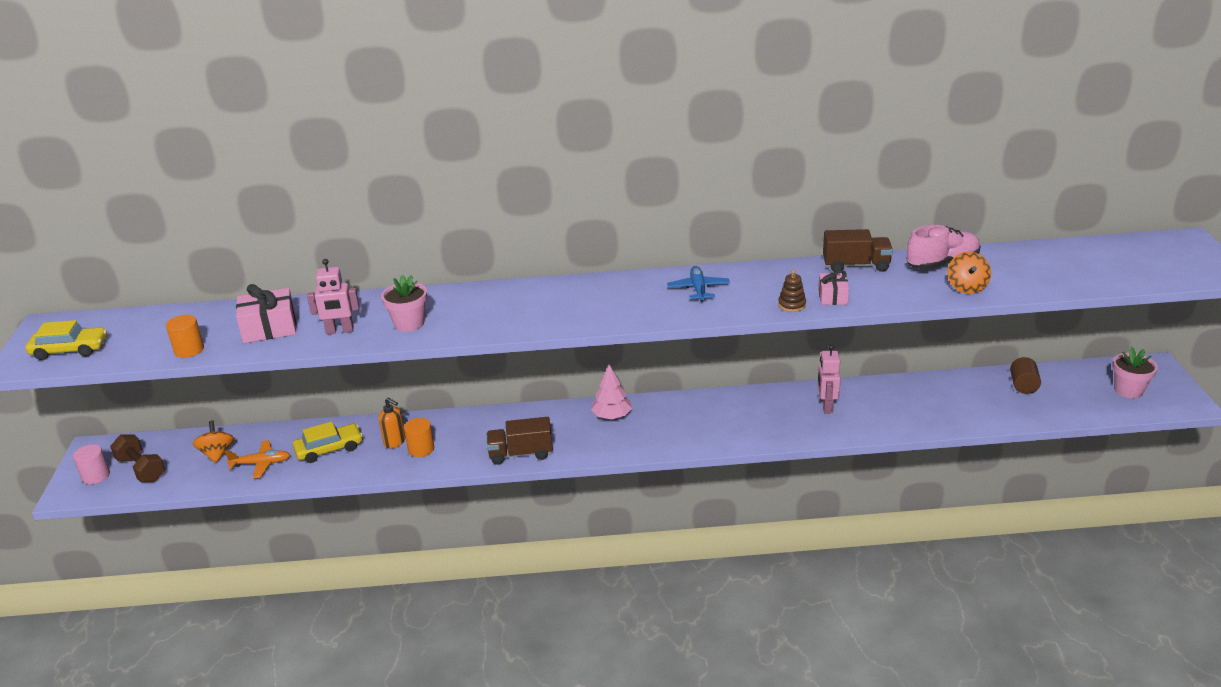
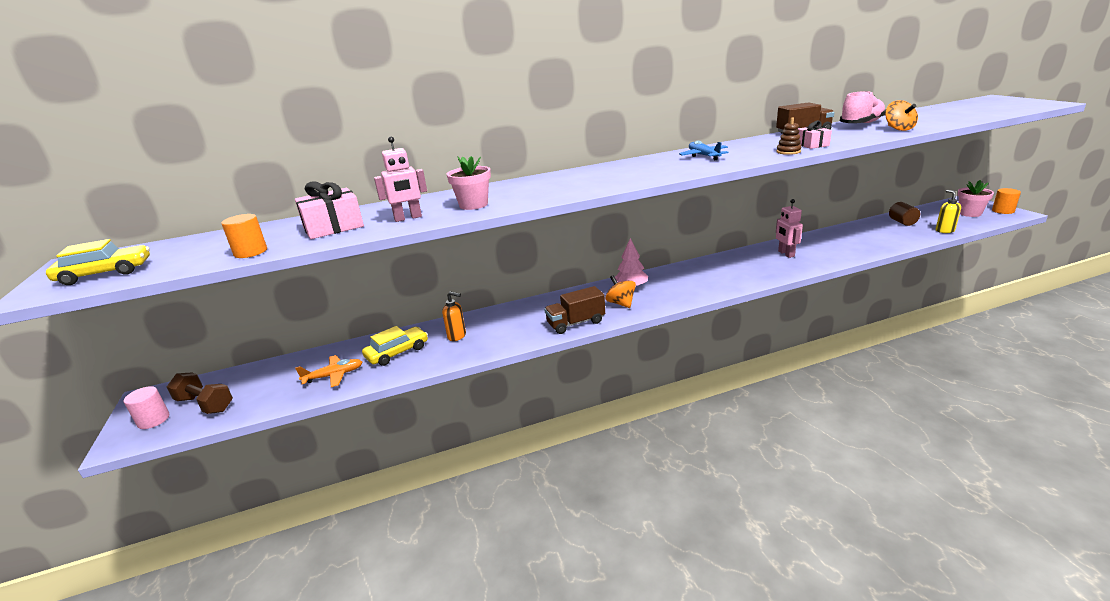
camera: 15 degrees left, 5 degrees down
(217, 454) = (284, 377): orange spinning top -> orange spinning top (621, 303)
(421, 449) = (484, 336): orange cylinder -> orange cylinder (1003, 211)
(1060, 413) = (944, 230): none -> yellow soap dispenser

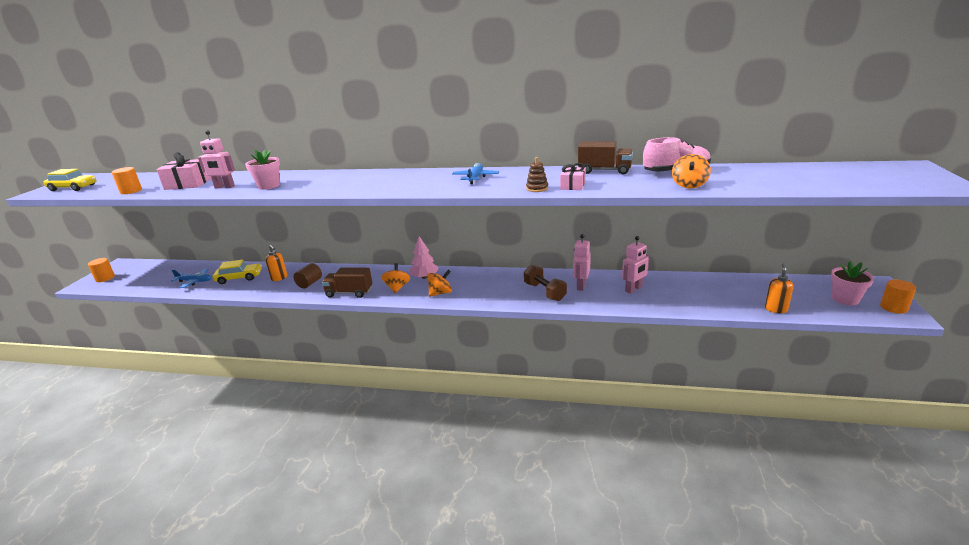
camera: 30 degrees right, 0 degrees up
(153, 420) = (105, 278): pink cylinder -> orange cylinder
(205, 404) = (131, 277): brown dumbbell -> brown dumbbell (544, 292)
(334, 375) = (195, 281): orange plane -> blue plane
(674, 294) = (440, 293): none -> orange spinning top
(830, 245) = (633, 289): none -> pink robot
(902, 222) = (749, 287): brown cylinder -> brown cylinder (309, 283)
(944, 230) = (776, 309): yellow soap dispenser -> orange soap dispenser

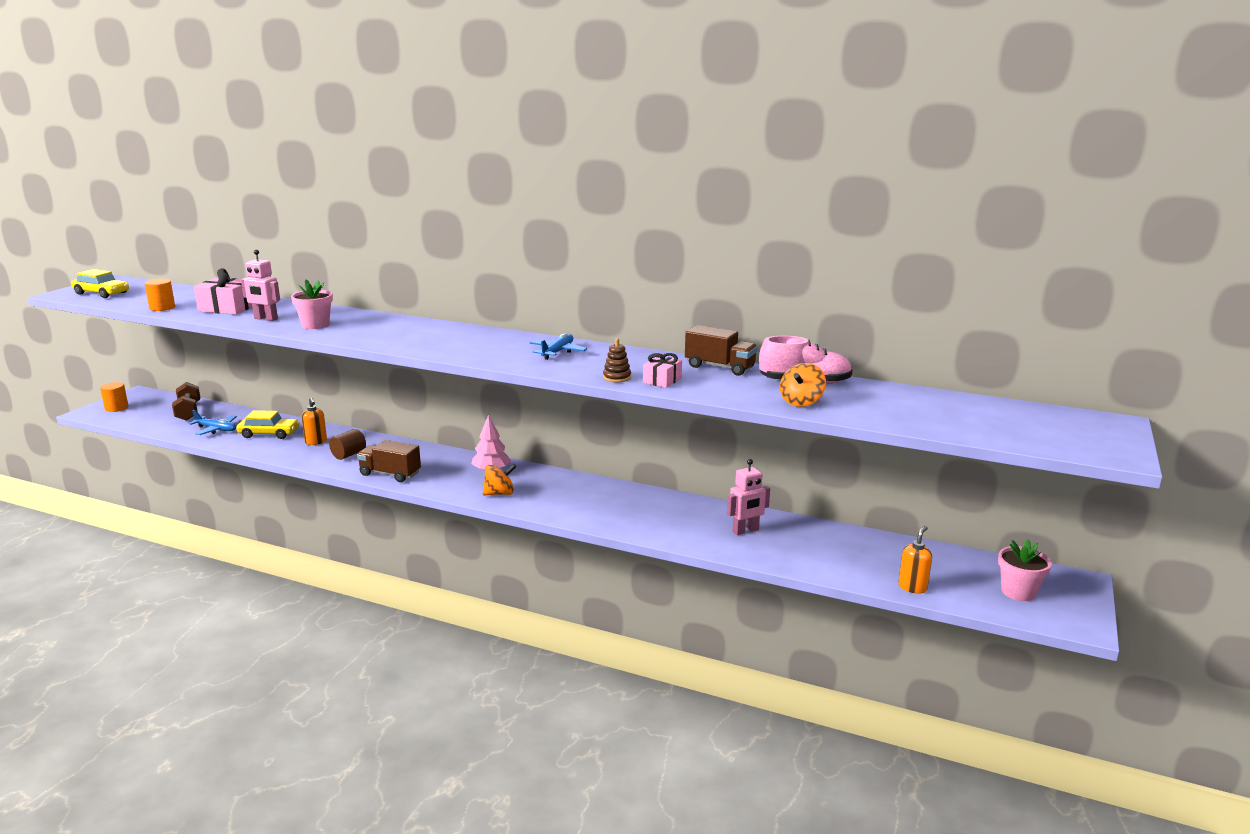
camera: 10 degrees right, 5 degrees down
(397, 288) = (450, 478): orange spinning top -> none
(544, 292) = (629, 514): brown dumbbell -> brown dumbbell (188, 412)
(581, 286) = (680, 515): pink robot -> none
(893, 307) = (1075, 613): orange cylinder -> none

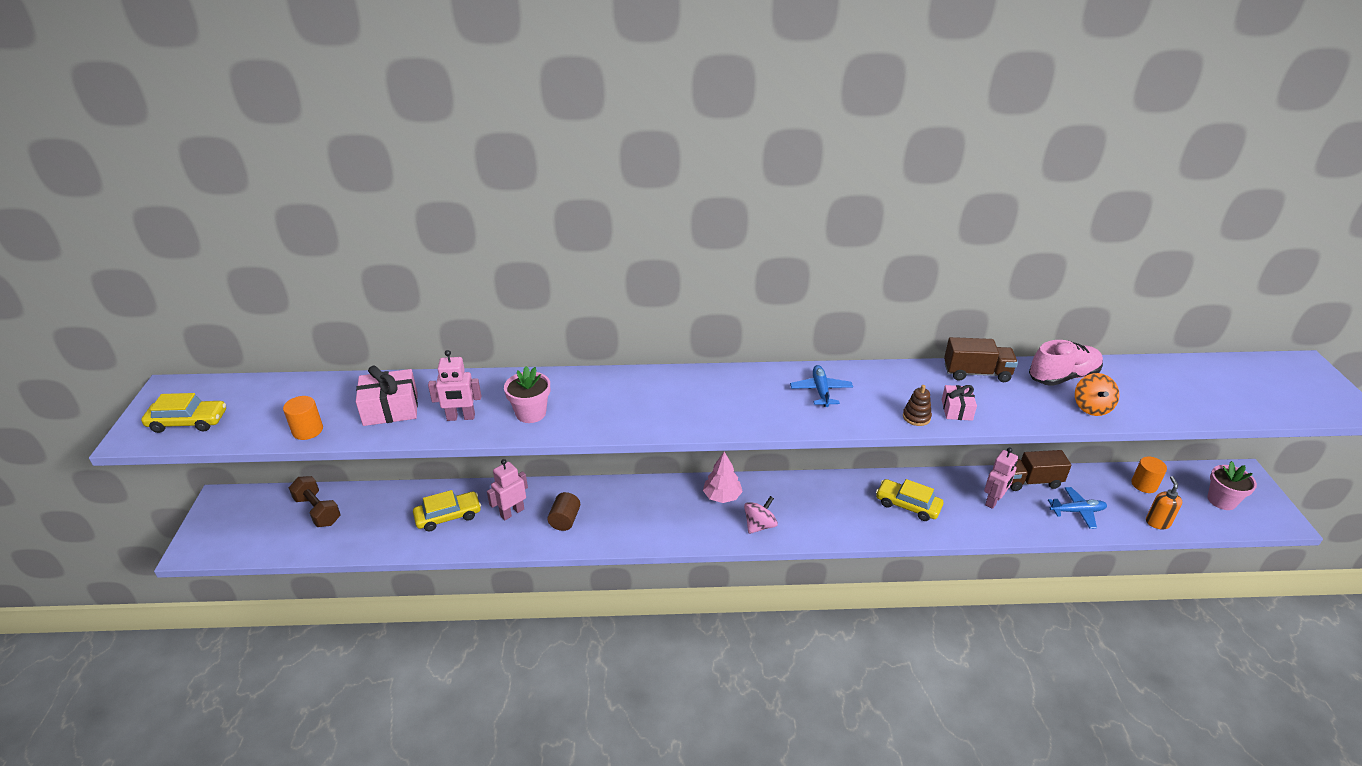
camera: 25 degrees left, 15 degrees up
(116, 408) = (220, 532): orange cylinder -> orange cylinder (1144, 484)
(216, 429) = (381, 529): blue plane -> blue plane (1077, 511)
(316, 442) = (512, 512): orange soap dispenser -> pink robot
(390, 474) = (634, 534): brown truck -> brown truck (1030, 481)
(499, 493) = (759, 525): orange spinning top -> pink spinning top
(653, 513) = (907, 505): none -> yellow car

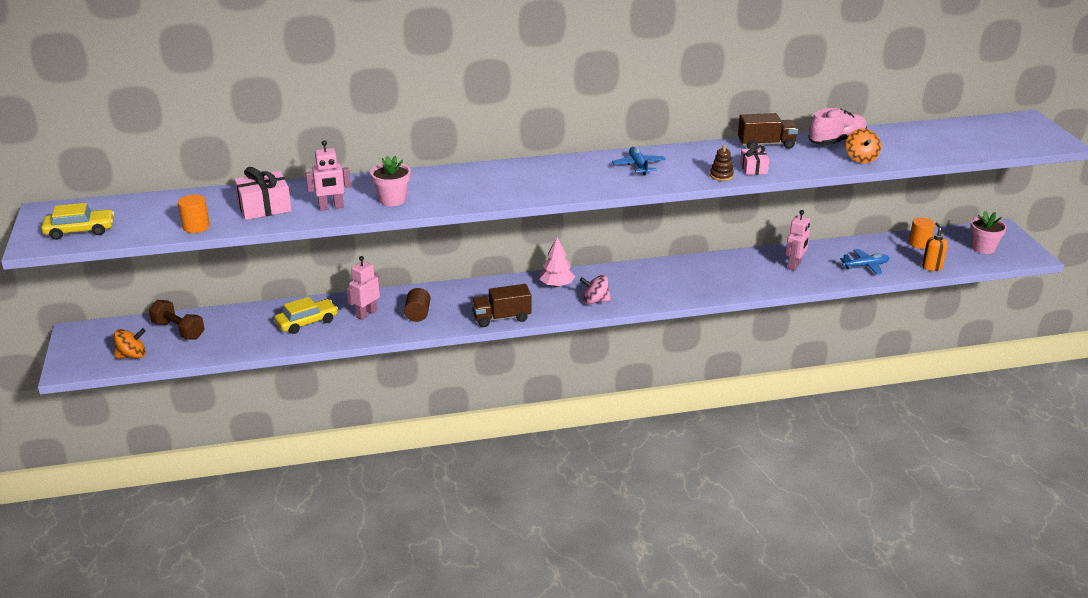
camera: 10 degrees left, 5 degrees down
(260, 540) = (132, 356): none -> orange spinning top
(759, 525) = (595, 301): pink spinning top -> pink spinning top turned 120 degrees counterclockwise
(907, 505) = (721, 275): yellow car -> none
(1030, 481) = (824, 250): brown truck -> brown truck (502, 318)

